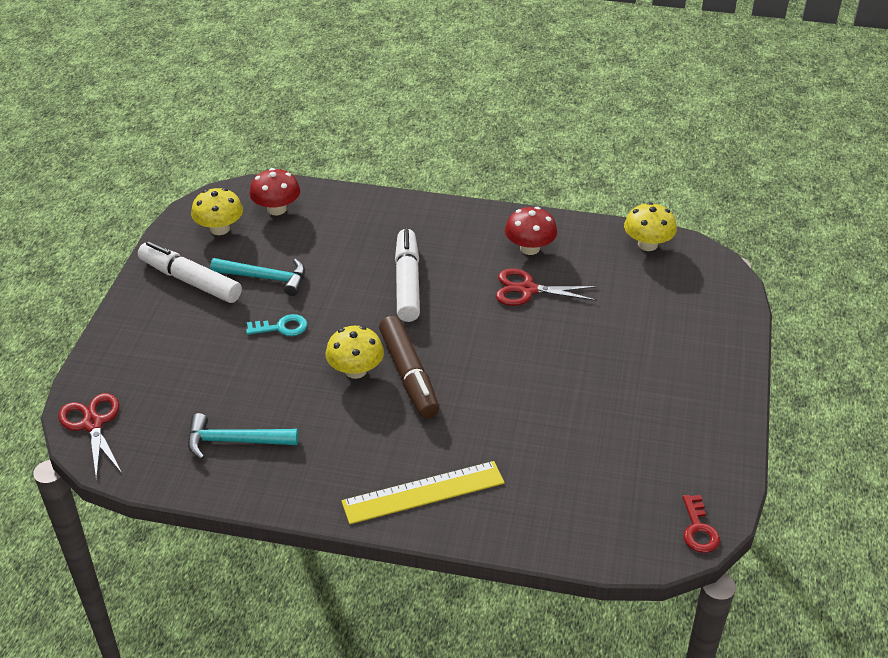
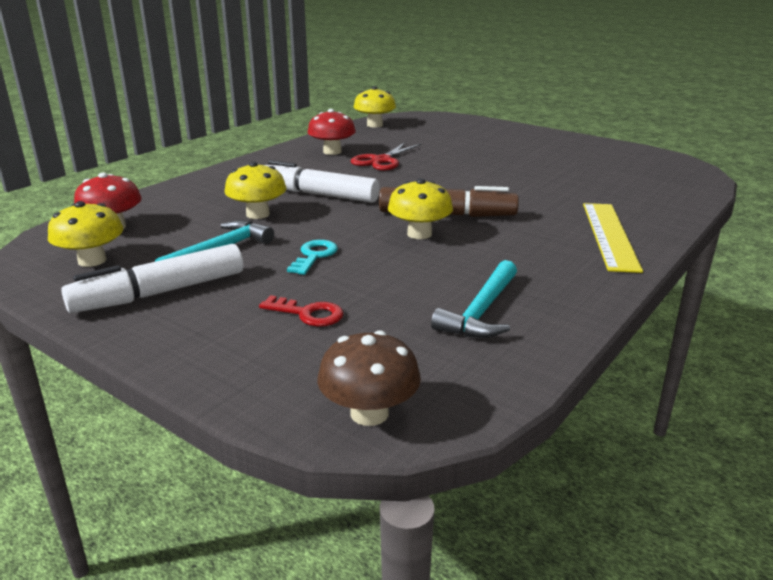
camera: 65 degrees left, 15 degrees down
(92, 424) = (369, 413): red scissors -> brown mushroom
(342, 267) = (258, 214): none -> yellow mushroom
(698, 529) = (681, 164): red key -> red key (308, 314)

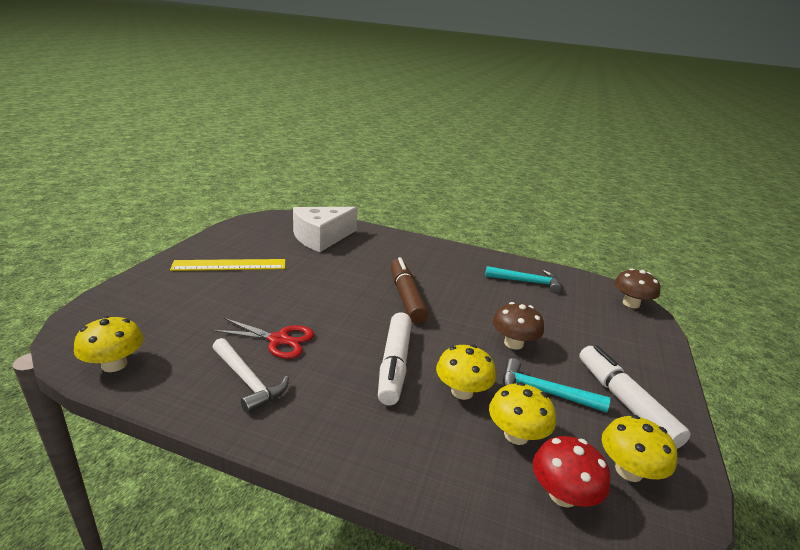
camera: 110 degrees left, 0 degrees up
(160, 293) = (624, 402): white marker -> white marker turned 150 degrees counterclockwise
(308, 314) = (581, 332): red key -> none
(314, 256) = (513, 343): turquoise key -> brown mushroom
(332, 152) = (248, 381): red mushroom -> white hammer
(419, 234) = (447, 305): yellow mushroom -> yellow mushroom (516, 435)
(609, 235) = (407, 247): yellow ruler -> yellow ruler (229, 265)
(623, 187) = (321, 238): none -> white cheese

